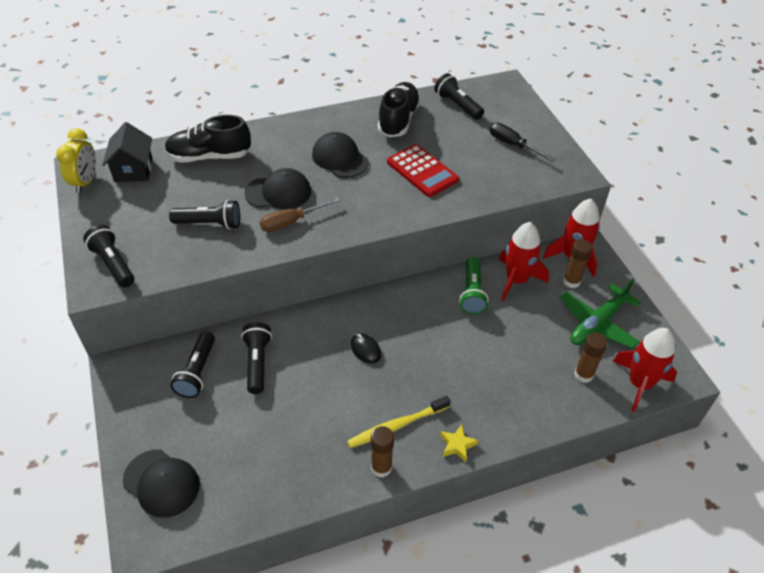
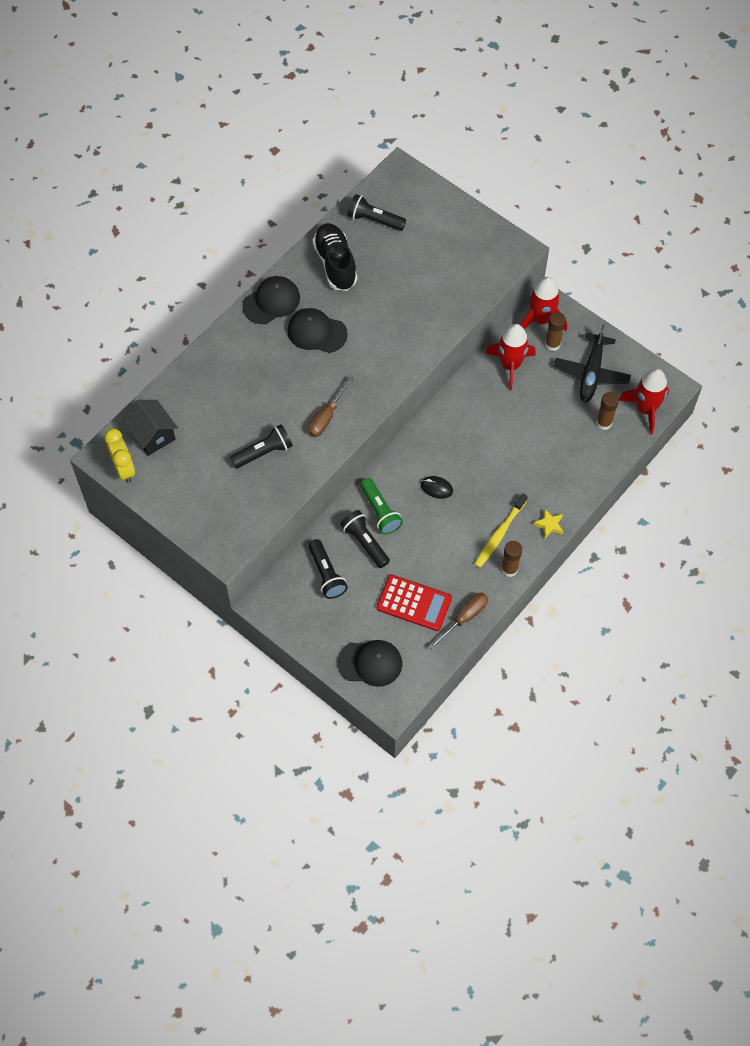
camera: 30 degrees left, 15 degrees up
(113, 264) = (221, 527): black flashlight -> none
(209, 156) = (205, 388): black shoe -> none
(278, 192) = (293, 393): black cap -> black cap (271, 302)
(295, 492) = (464, 618): none -> brown screwdriver
(422, 171) = (393, 310): red calculator -> red calculator (414, 603)
(472, 293) = (484, 396): green flashlight -> green flashlight (380, 511)
(513, 145) = (449, 243): black screwdriver -> none
(597, 324) = (591, 373): green plane -> black plane

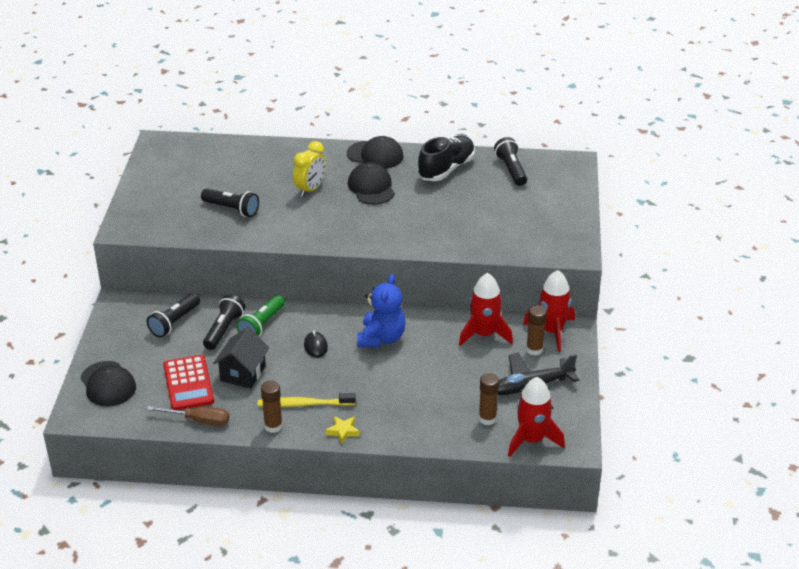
camera: 55 degrees right, 25 degrees down
(124, 469) = (155, 154): yellow clock -> yellow clock (310, 189)
(152, 435) = (197, 154): black house -> black house (243, 373)
(327, 416) = (297, 225): brown screwdriver -> none
(461, 437) = (381, 338): none -> blue teddy bear

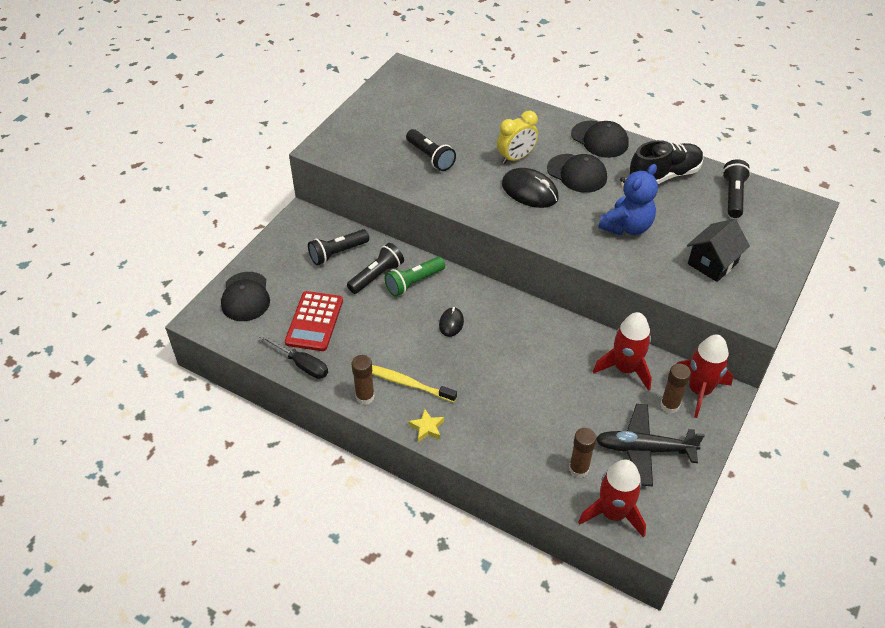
camera: 25 degrees right, 10 degrees up
(198, 420) = (302, 364): brown screwdriver -> black screwdriver
(243, 373) = (369, 328): black house -> black house (712, 263)
(338, 212) = (529, 191): none -> black mouse
(371, 187) = (577, 173): black cap -> black cap turned 120 degrees clockwise
(381, 338) = (519, 336): blue teddy bear -> blue teddy bear (627, 226)

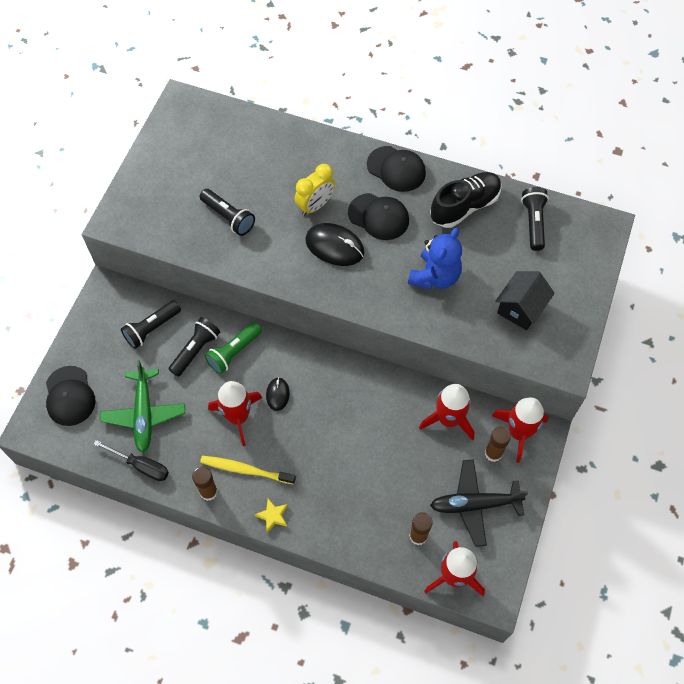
camera: 10 degrees left, 15 degrees up
(314, 321) = (144, 414): red calculator -> green plane
(407, 336) = (238, 417): none -> red rocket

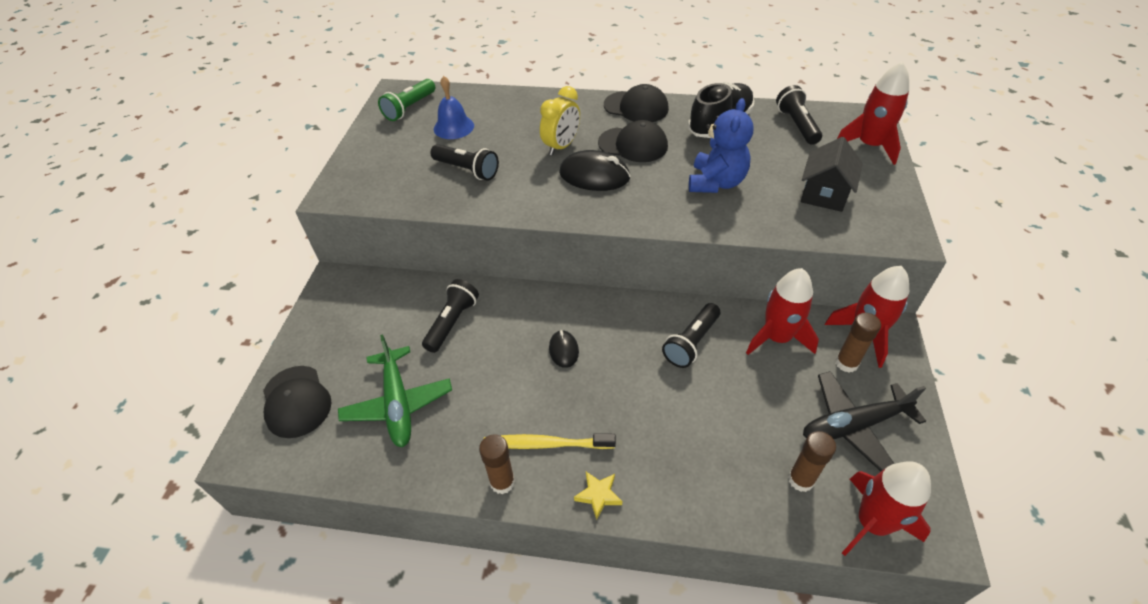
camera: 10 degrees left, 15 degrees down
(141, 465) = (403, 467): black screwdriver -> none
(151, 329) = (394, 310): black flashlight -> black flashlight (691, 343)
(226, 161) = (453, 127): none -> blue bell
(233, 352) = (499, 316): green flashlight -> green flashlight (409, 108)
(238, 417) = (520, 384): red rocket -> red rocket (869, 146)

